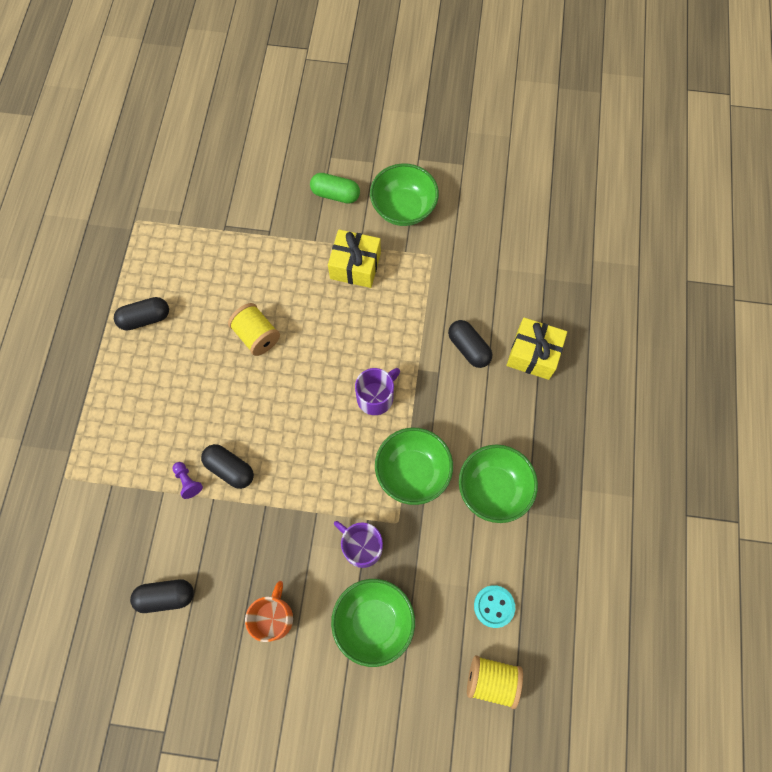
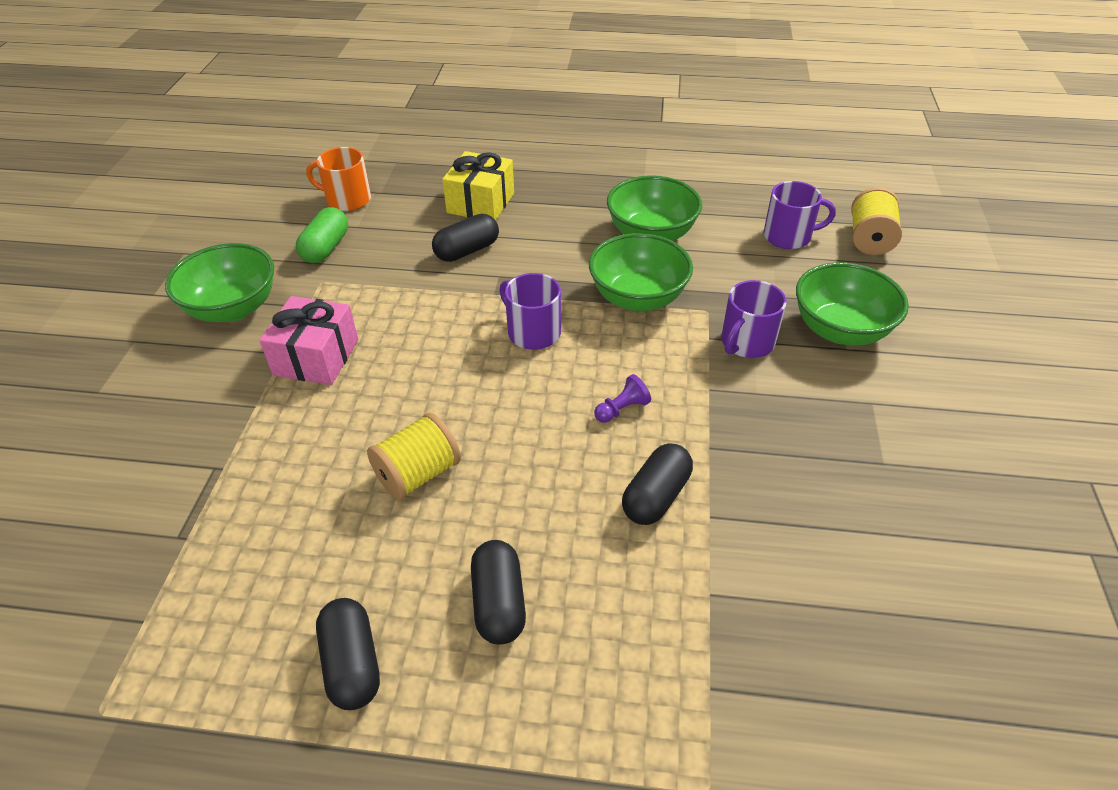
camera: 90 degrees left, 25 degrees down
(166, 596) = (887, 571): black capsule -> black capsule (499, 602)
(188, 481) = (685, 556): purple pawn -> purple pawn (622, 409)
(273, 617) = (870, 429): orange mug -> orange mug (347, 200)
(335, 194) = (175, 383): green capsule -> green capsule (326, 248)
(355, 266) = (316, 357): yellow gift -> pink gift
(494, 606) = (788, 236): turquoise button -> purple mug

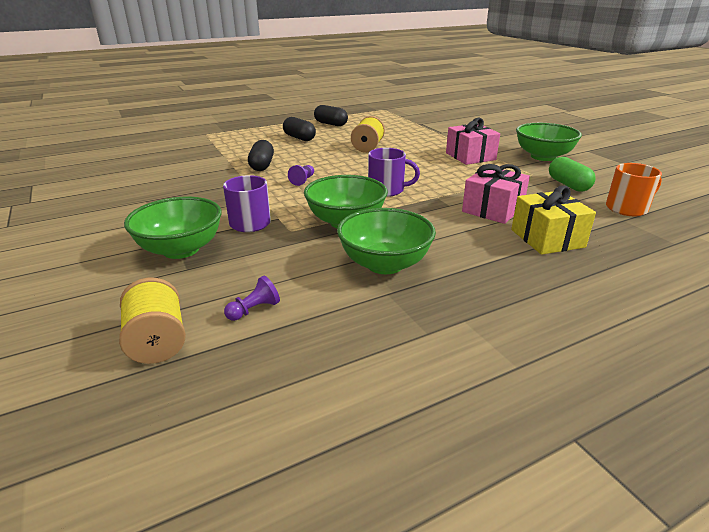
camera: 145 degrees right, 15 degrees down
(467, 251) = (493, 209): black capsule -> pink gift
(788, 236) = (254, 310): purple mug -> purple pawn

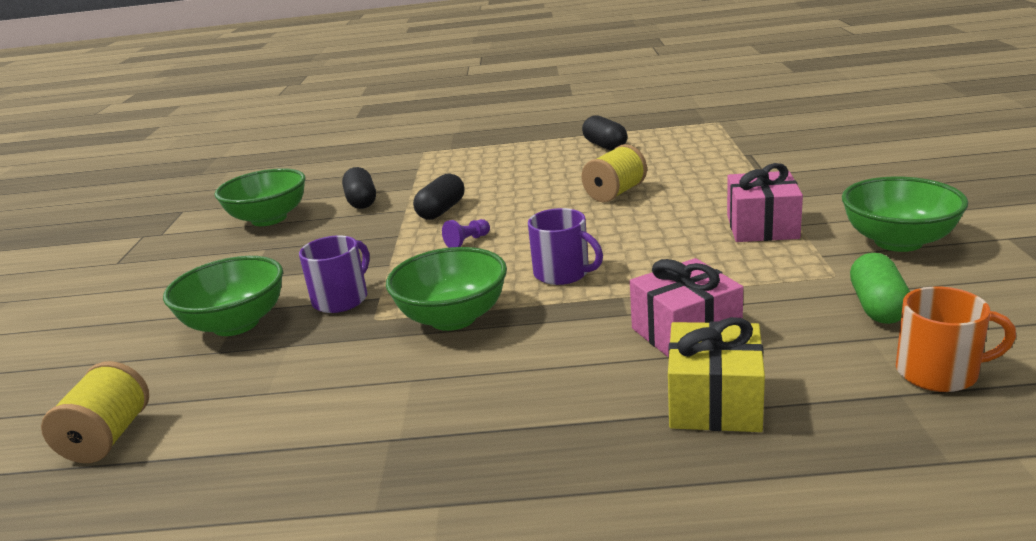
camera: 30 degrees right, 5 degrees down
(254, 310) = (227, 423): purple pawn -> none
(299, 138) = (535, 168): black capsule -> black capsule (361, 201)
(384, 264) = (432, 394): green bowl -> green bowl (269, 219)

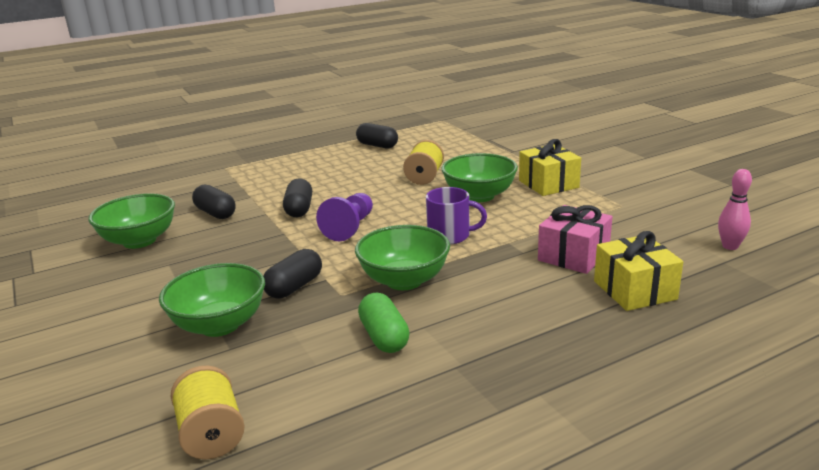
camera: 30 degrees left, 0 degrees up
(342, 299) = (294, 287): purple mug -> black capsule
(467, 242) = (350, 228): purple pawn -> purple pawn, size x1.83
(762, 227) = (548, 184): pink gift -> yellow gift
(877, 306) = (663, 218): green capsule -> green capsule (384, 337)
(898, 241) = (636, 180): green bowl -> green bowl (479, 196)
(939, 372) = (730, 246): orange mug -> pink bowling pin

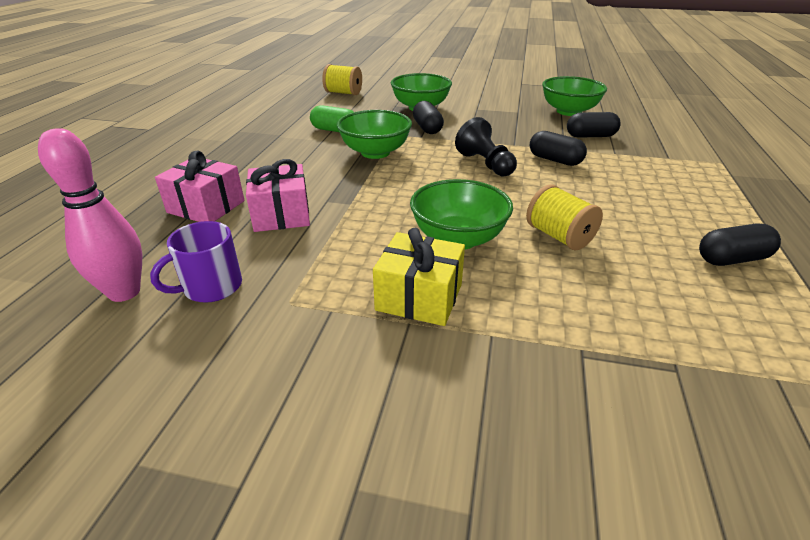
camera: 130 degrees right, 10 degrees up
(350, 228) = (485, 164): purple pawn -> black pawn
(450, 236) = (404, 189): purple mug -> purple mug (211, 287)
(634, 290) = (206, 207): yellow gift -> pink gift
(730, 246) = (124, 292): pink bowling pin -> pink bowling pin, size x1.60

